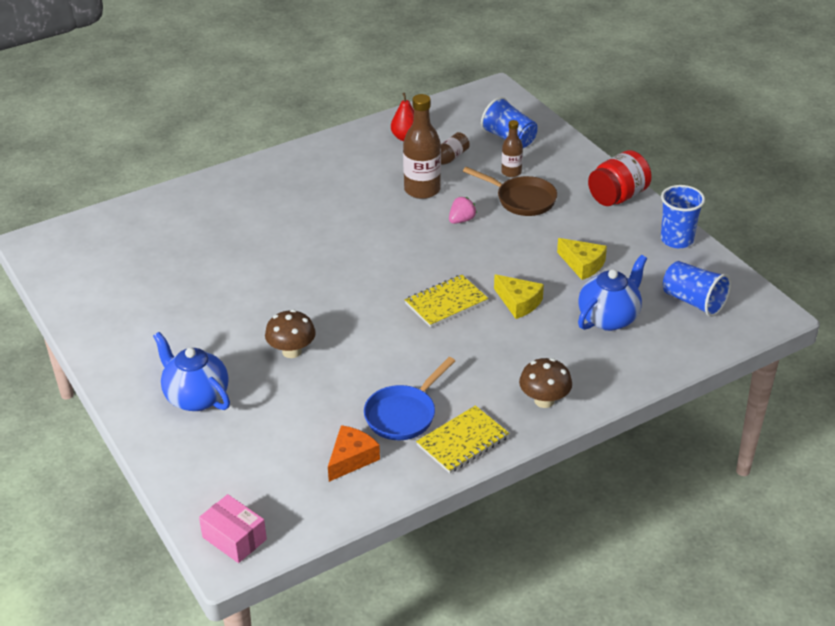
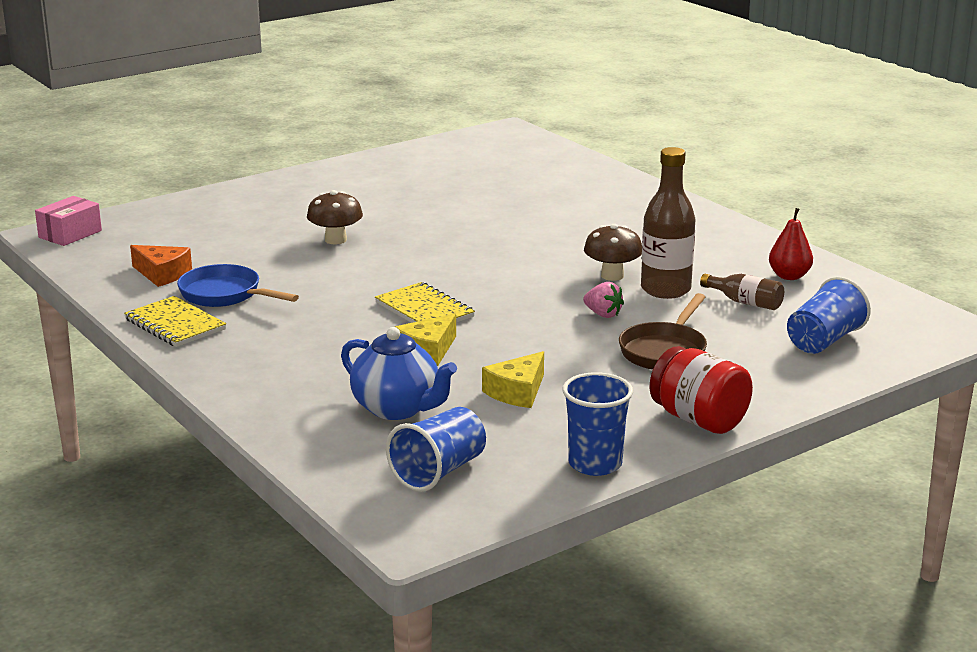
camera: 85 degrees right, 15 degrees down
(196, 397) = (268, 206): blue teapot -> none
(511, 172) = (732, 343): brown bottle -> none
(544, 400) = (236, 367): brown mushroom -> brown mushroom (612, 276)

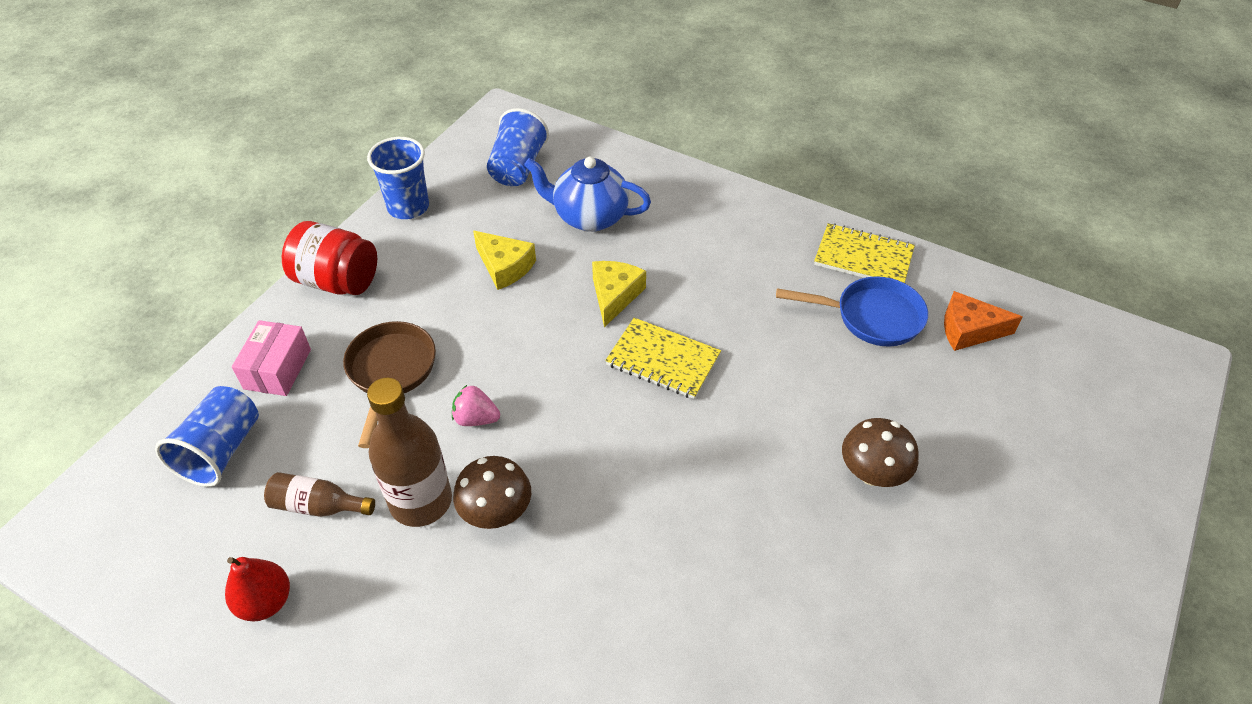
camera: 155 degrees right, 25 degrees up
(70, 234) = (1155, 370): pink box -> pink box (277, 369)
(517, 392) = (505, 267): yellow cheese -> yellow cheese turned 120 degrees clockwise

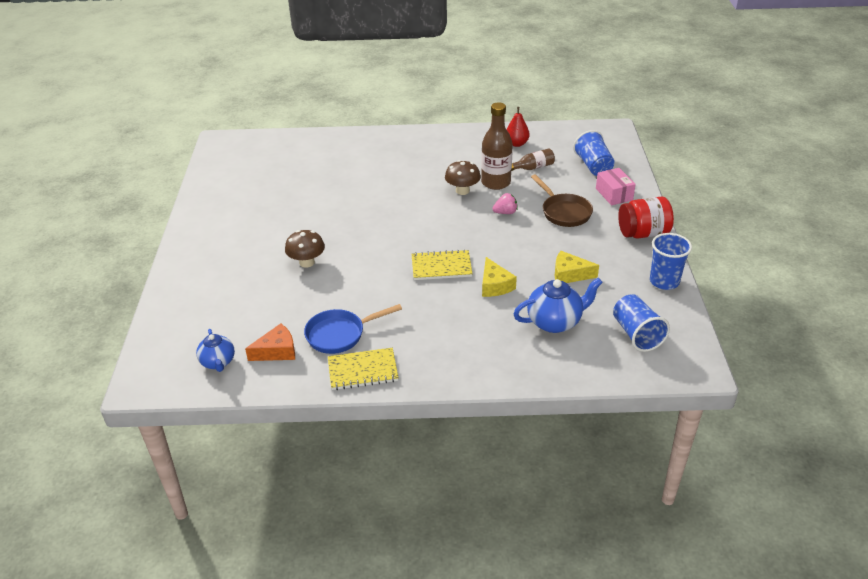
camera: 150 degrees right, 10 degrees down
(1058, 348) = (218, 362): none -> blue teapot

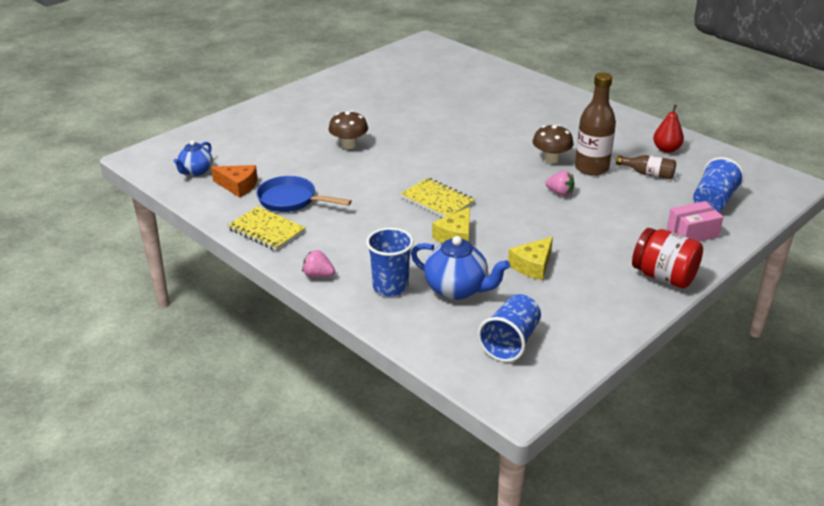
camera: 45 degrees right, 5 degrees down
(457, 377) = (318, 275): none -> pink strawberry
(564, 212) = (615, 220): brown pan -> none
(569, 274) = (532, 266): yellow cheese -> yellow cheese turned 105 degrees counterclockwise
(614, 194) = (692, 233): pink box -> pink box turned 45 degrees clockwise
(664, 281) = (613, 323): blue cup -> blue cup (390, 287)

